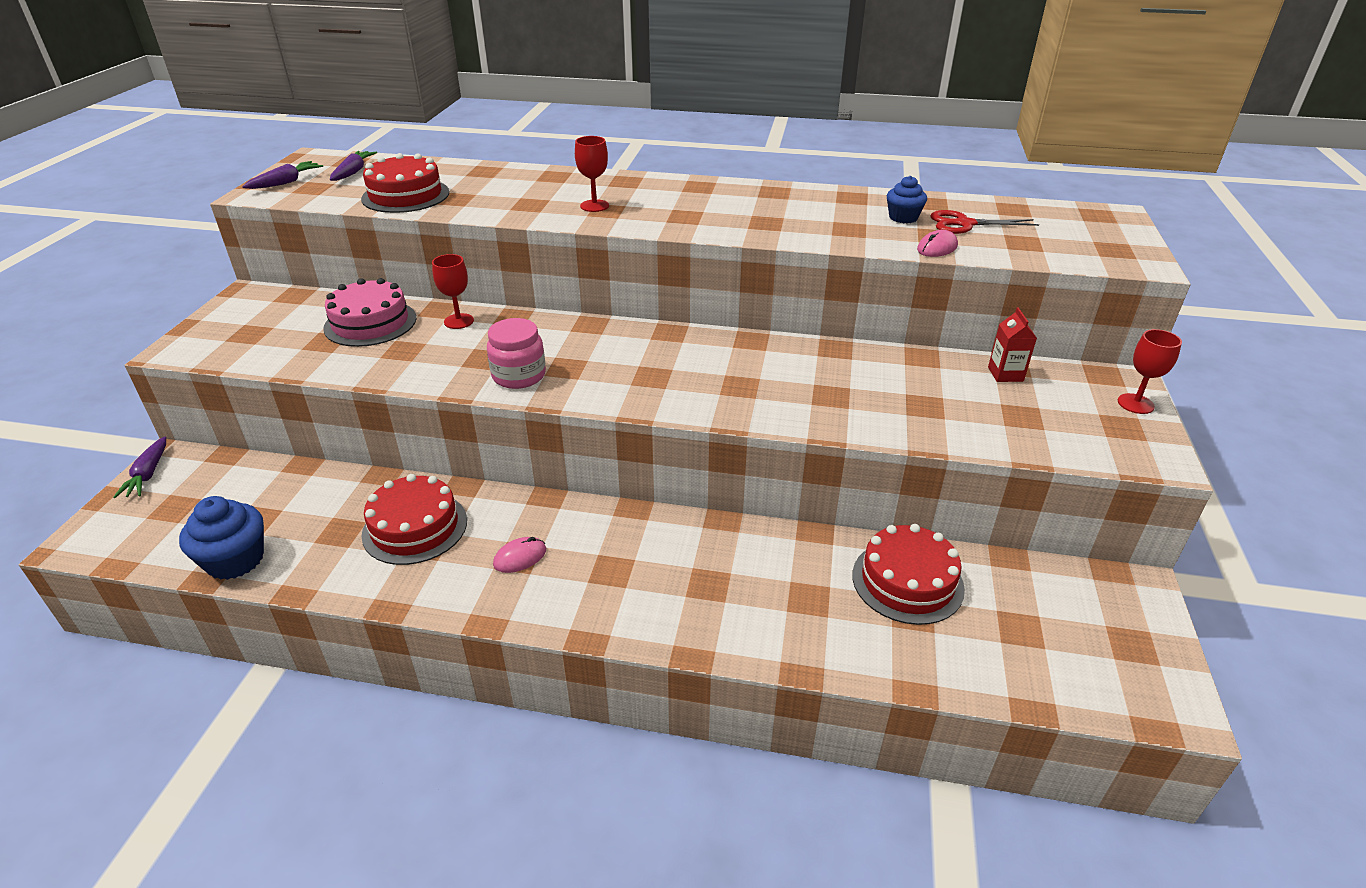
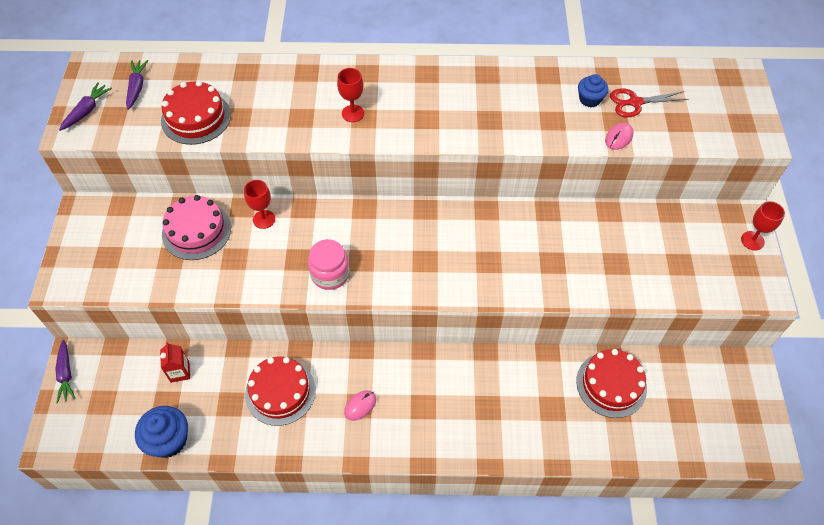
camera: 10 degrees left, 20 degrees up
(1005, 374) = (667, 222): red carton -> red carton (180, 372)

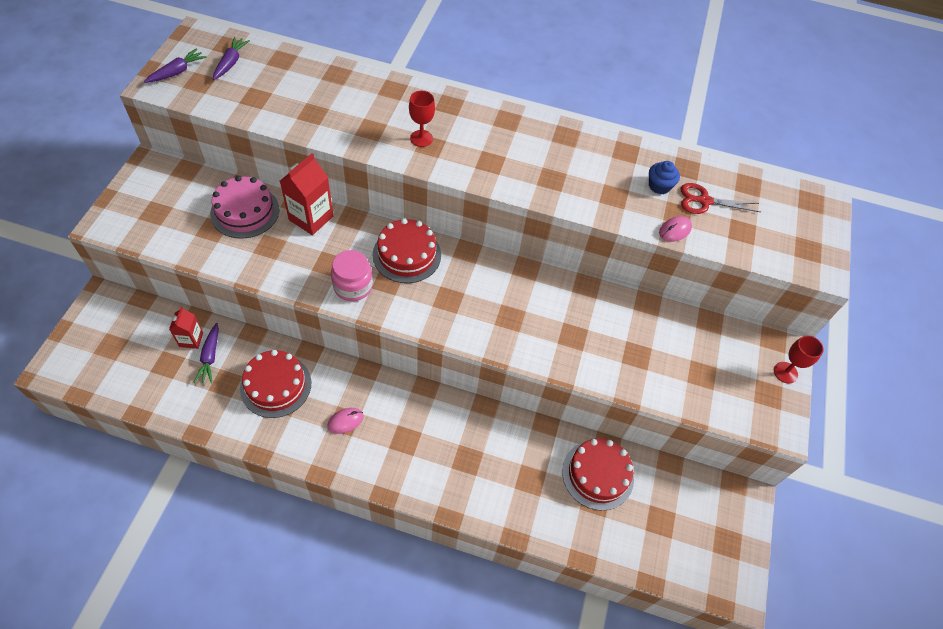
camera: 10 degrees right, 0 degrees up
(66, 374) = (89, 312): purple carrot -> purple carrot (210, 357)
(168, 440) = (156, 399): blue cupcake -> none
(196, 118) = (273, 104): red cake -> red cake (407, 255)
(264, 219) = (311, 218): red goblet -> red carton

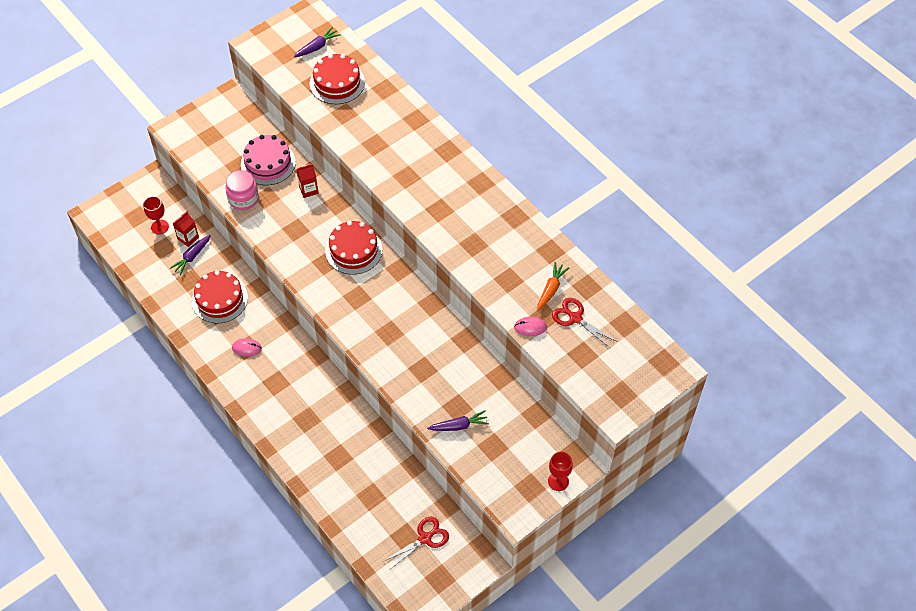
camera: 40 degrees right, 0 degrees up
(177, 72) = (276, 39): purple carrot -> purple carrot (459, 426)
(311, 218) = (308, 190): red carton -> red carton, size x0.60
(353, 286) = (300, 254): pink jar -> pink jar (243, 199)
(421, 138) = (405, 168): red goblet -> red goblet (160, 227)
(598, 474) = (387, 481): red cake -> red cake (337, 83)
(659, 186) = (551, 289): blue cupcake -> orange carrot
(680, 510) = (425, 538): none -> red scissors

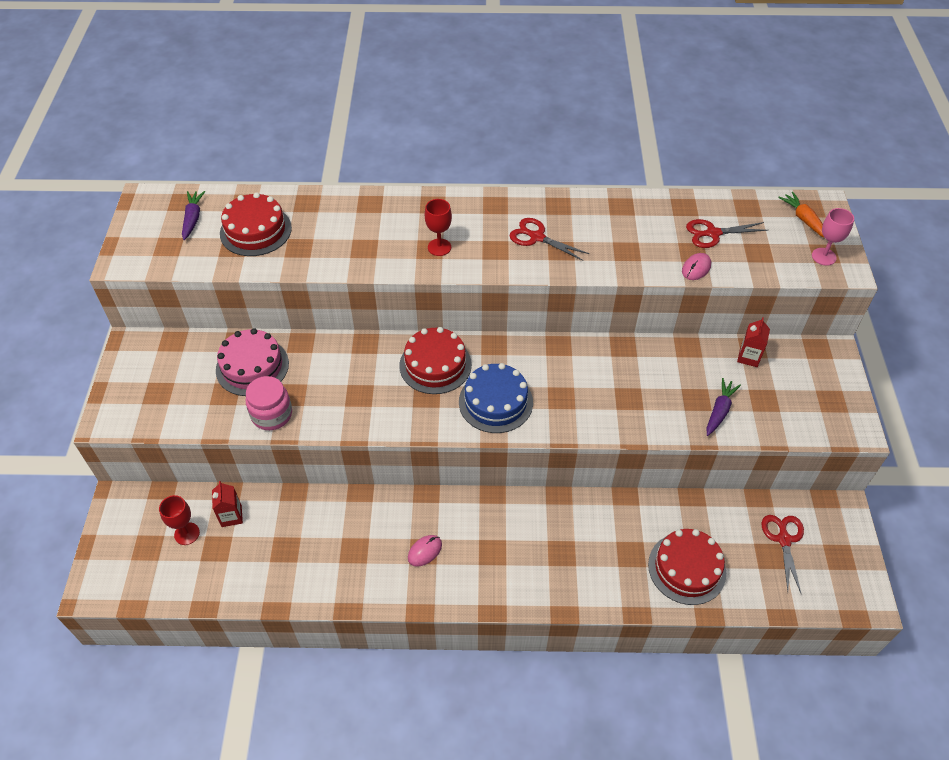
camera: 50 degrees left, 5 degrees down
(192, 257) = (258, 528): purple carrot -> none
(219, 299) = (339, 537): red cake -> red cake (687, 568)
(308, 190) = (323, 355): red carton -> red carton (748, 357)
(354, 300) = (495, 402): none -> blue cake
(472, 224) = (537, 237): none -> red scissors
(551, 289) = (665, 230): orange carrot -> orange carrot (803, 219)
(558, 481) = (840, 376): red goblet -> red goblet (439, 247)
(617, 395) = (823, 256): none -> pink goblet

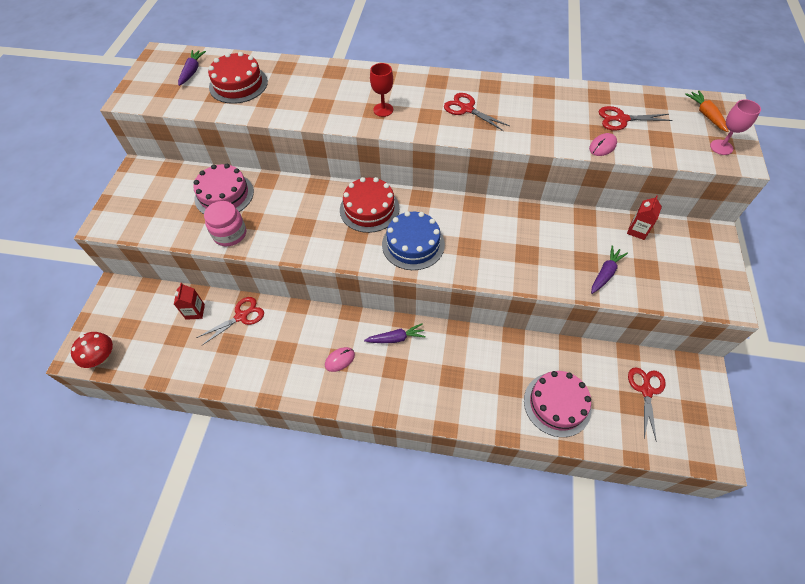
camera: 10 degrees right, 5 degrees up
(125, 587) = (102, 357): none -> red mushroom
(187, 533) = (158, 321): red goblet -> none
(291, 514) = (241, 316): none -> red scissors
(487, 517) = (396, 338): none -> purple carrot
(687, 568) = (557, 404): red cake -> pink cake

